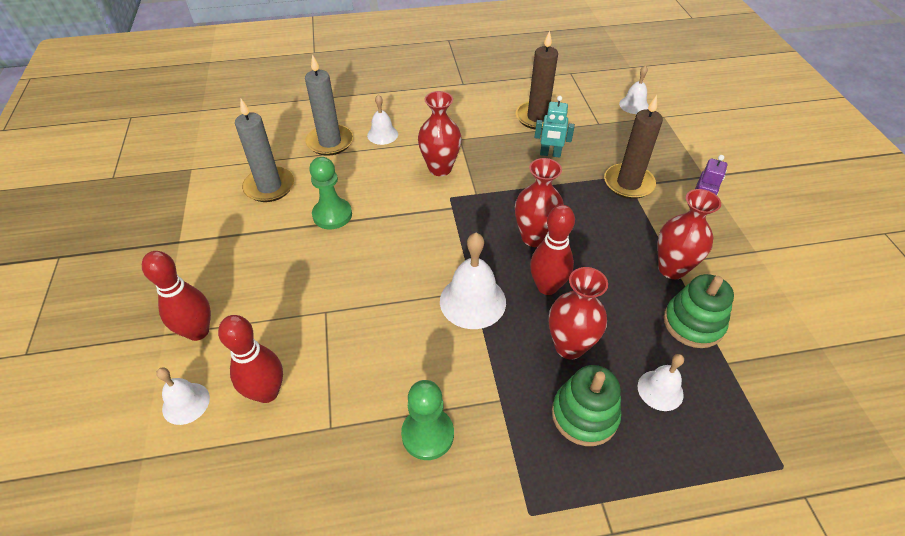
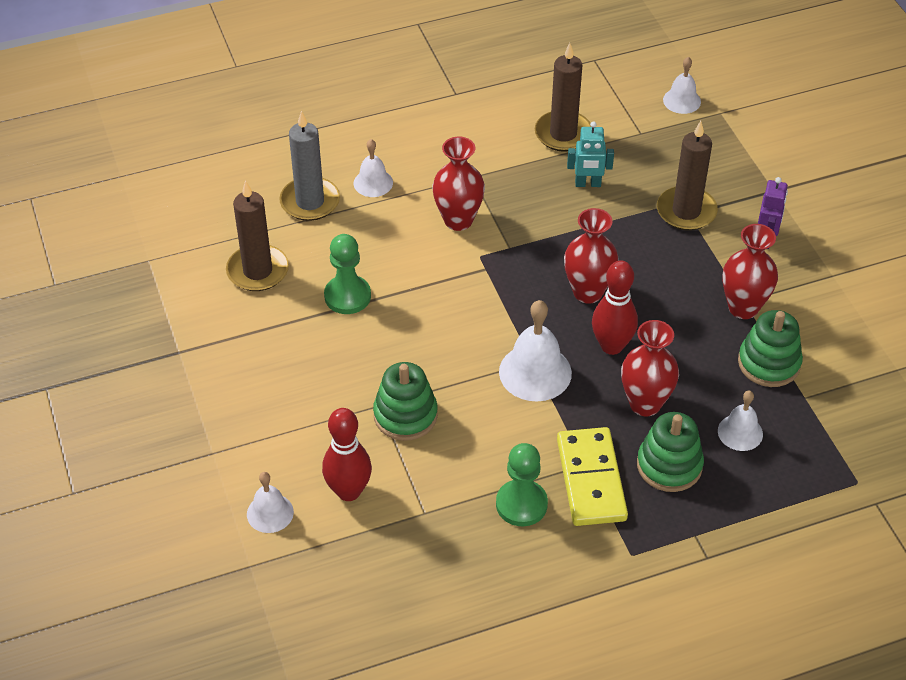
camera: 10 degrees left, 0 degrees up
(198, 331) = (249, 444): red bowling pin -> none
(269, 187) = (257, 271): grey candle -> brown candle
(345, 324) = (405, 415): none -> green stacking toy
(503, 418) = (591, 479): none -> yellow domino

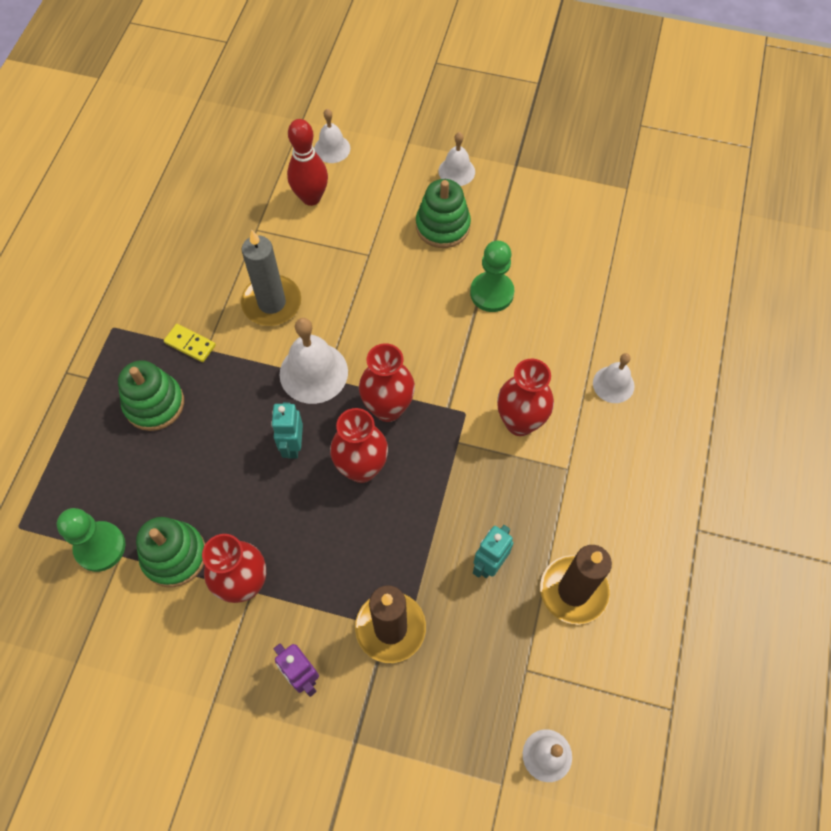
camera: 125 degrees right, 15 degrees up
(257, 271) = (564, 249): brown candle -> none
(310, 202) = (621, 324): grey candle -> grey candle (272, 303)
(405, 415) = (346, 265): green stacking toy -> green stacking toy (442, 226)
(521, 504) = (210, 288): green pawn -> green pawn (100, 547)
(591, 479) = (190, 344): yellow domino -> yellow domino, size x0.49
(612, 346) = (293, 445): red bowling pin -> turquoise robot
(645, 404) = (219, 428): red vase -> red vase (388, 408)
(740, 432) = (135, 477): white bell -> white bell (456, 171)

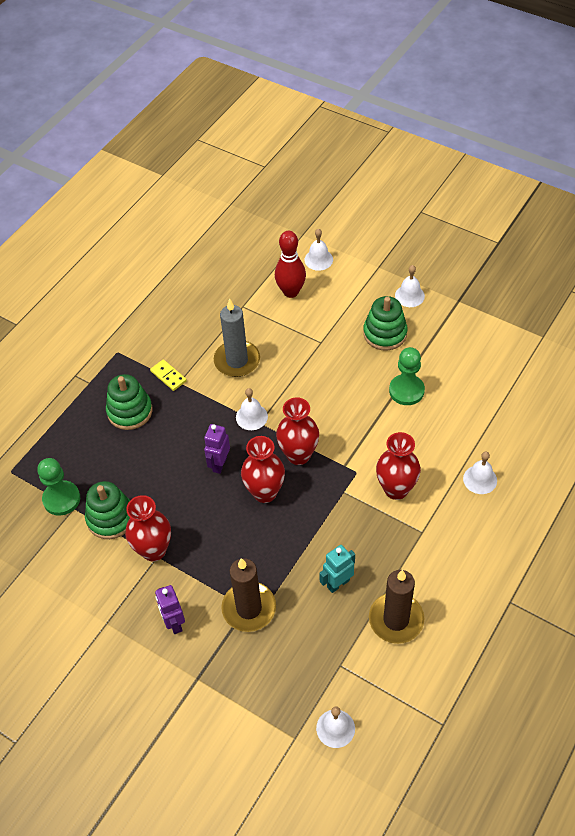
camera: 20 degrees right, 10 degrees down
(293, 445) = (219, 464): turquoise robot -> purple robot
(313, 372) = (251, 417): white bell -> white bell, size x0.60

